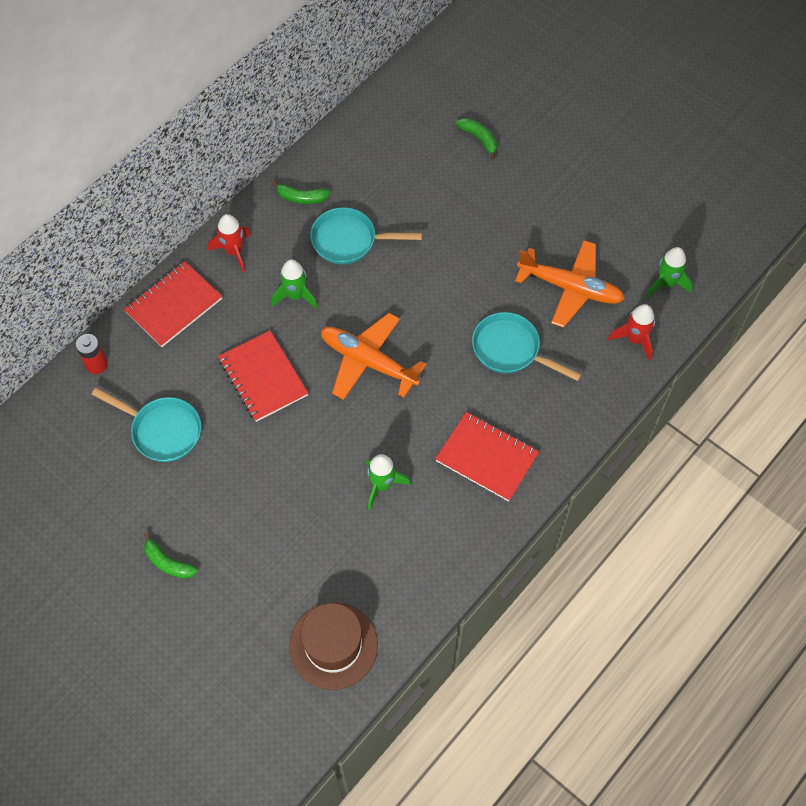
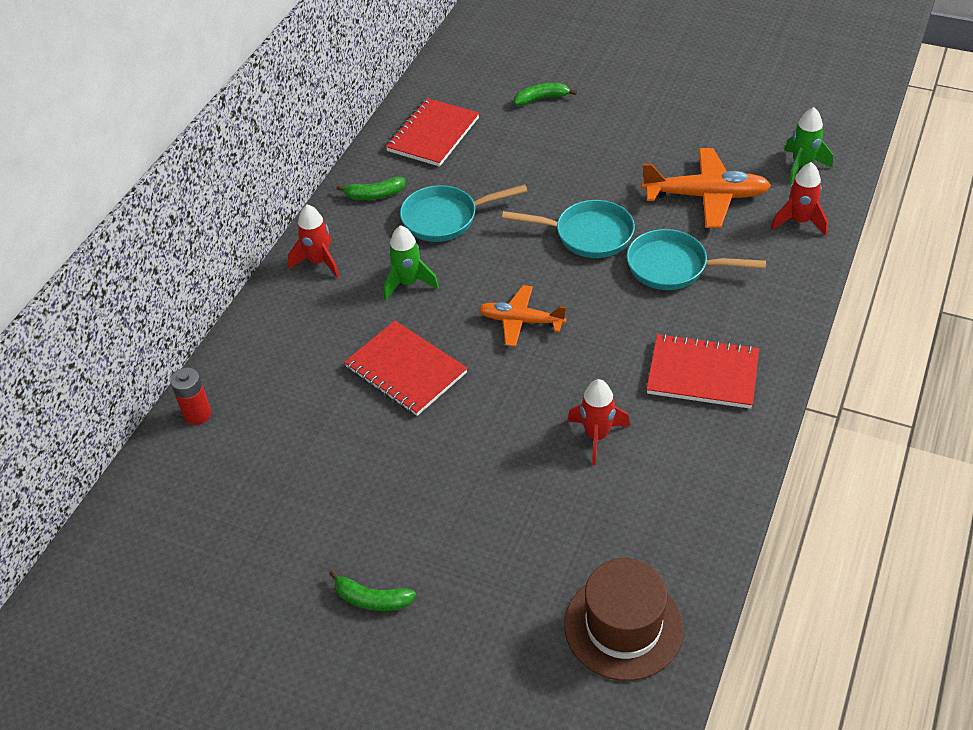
camera: 15 degrees left, 15 degrees down
(162, 430) = (306, 458): turquoise pan -> turquoise pan (588, 235)
(174, 305) = (269, 330): red notebook -> red notebook (433, 134)
(368, 361) = (521, 321): orange plane -> orange plane, size x0.64
(382, 485) = (597, 436): green rocket -> red rocket
(479, 138) = (541, 99): green banana -> green banana turned 45 degrees counterclockwise

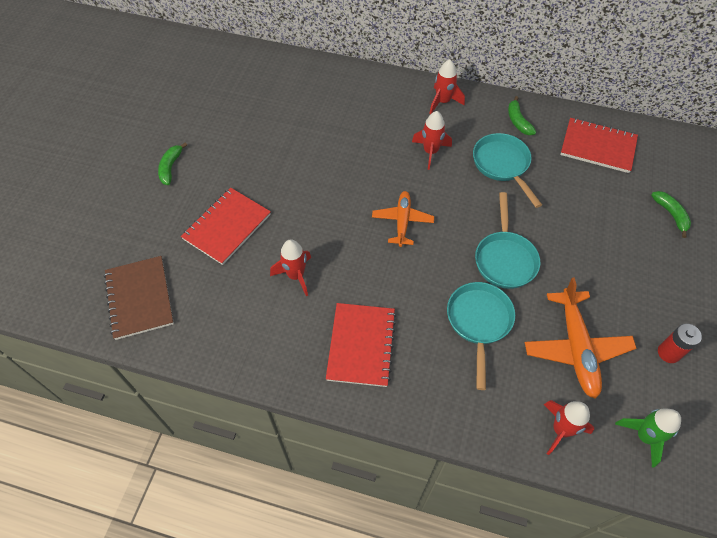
camera: 80 degrees right, 10 degrees up
(197, 414) = (305, 68): red battery -> red battery (668, 353)
(405, 370) = (348, 161): red notebook -> red notebook (227, 227)
(408, 283) = (430, 152): green rocket -> red rocket
(623, 626) = (139, 298): brown hat -> brown notebook

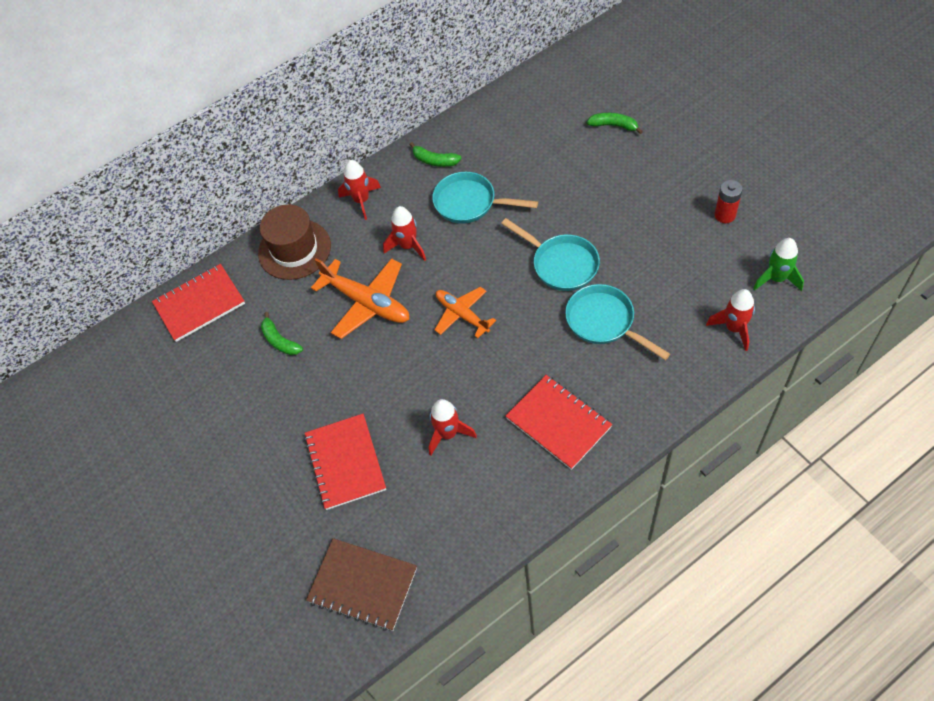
camera: 45 degrees left, 0 degrees up
(170, 167) = (227, 476): green banana -> green banana (280, 341)
(369, 91) = (294, 249): none -> brown hat
(576, 348) = (676, 271): orange plane -> orange plane (367, 303)
(598, 147) = (510, 125): red notebook -> red notebook (199, 304)

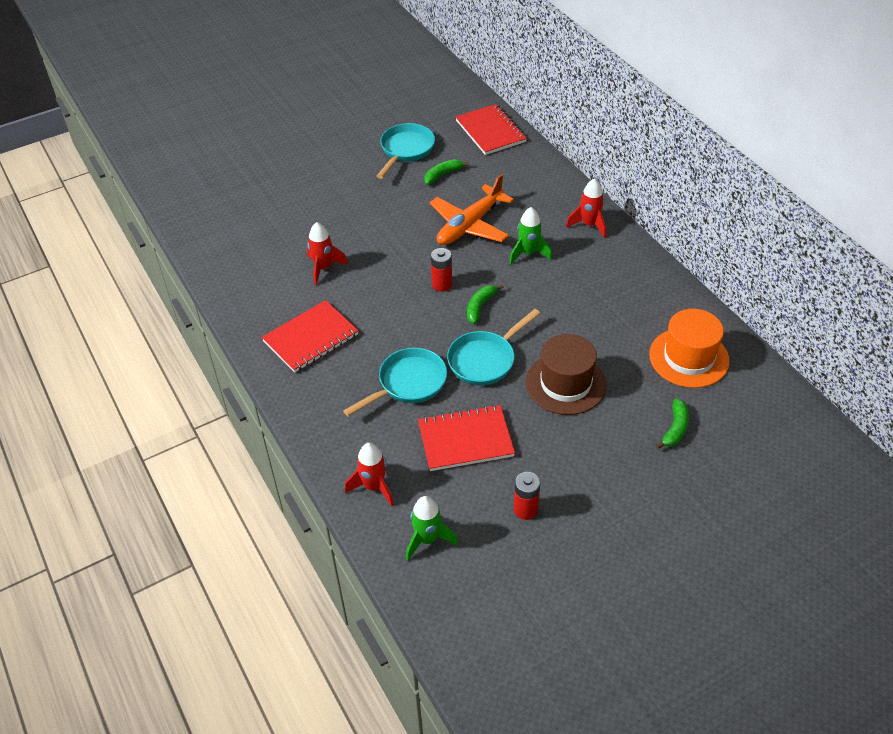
camera: 90 degrees right, 10 degrees down
(294, 249) = (538, 183): brown hat -> brown hat (565, 383)
(345, 462) = (318, 209): red notebook -> red notebook (465, 439)
(363, 585) = (215, 216): brown notebook -> none
(408, 246) = (528, 253): red rocket -> green rocket
(435, 161) = (635, 277): green banana -> green banana (480, 307)
(462, 314) = (442, 284): orange plane -> red battery
(470, 203) = (575, 299): turquoise pan -> turquoise pan (406, 150)
(532, 120) = (689, 357): none -> orange hat

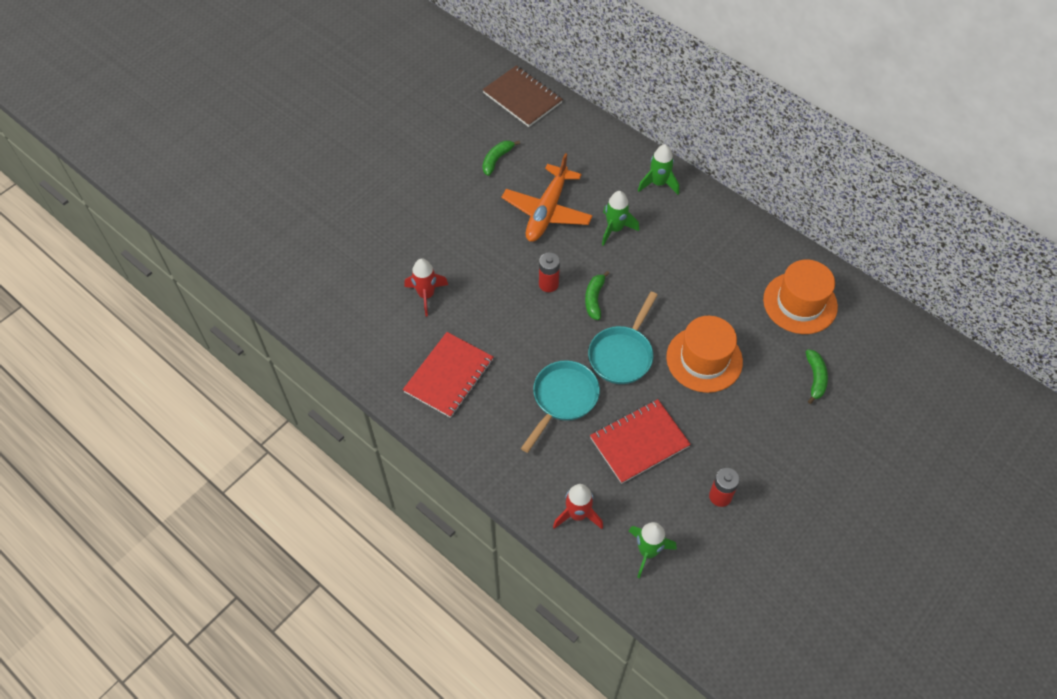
camera: 20 degrees left, 10 degrees up
(406, 150) = (448, 139): turquoise pan -> none
(490, 131) = (522, 98): red notebook -> brown notebook
(565, 383) = (704, 359): brown hat -> orange hat
(589, 225) = (658, 183): red rocket -> green rocket

